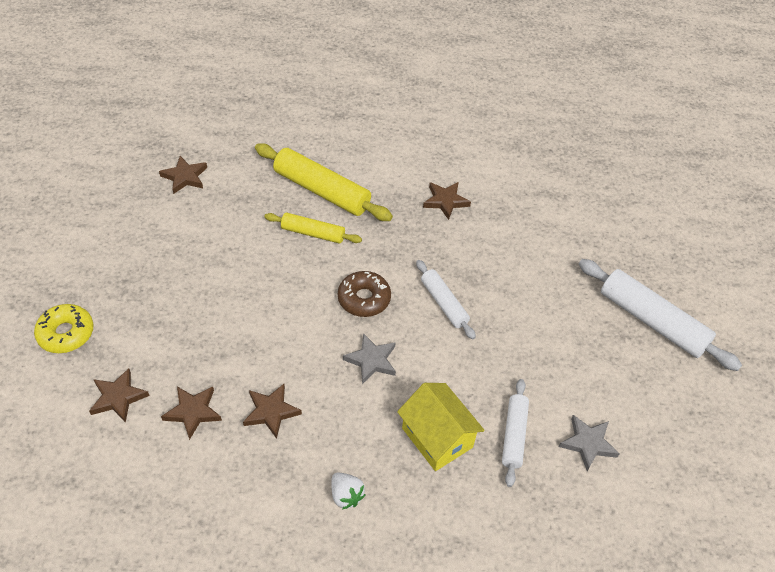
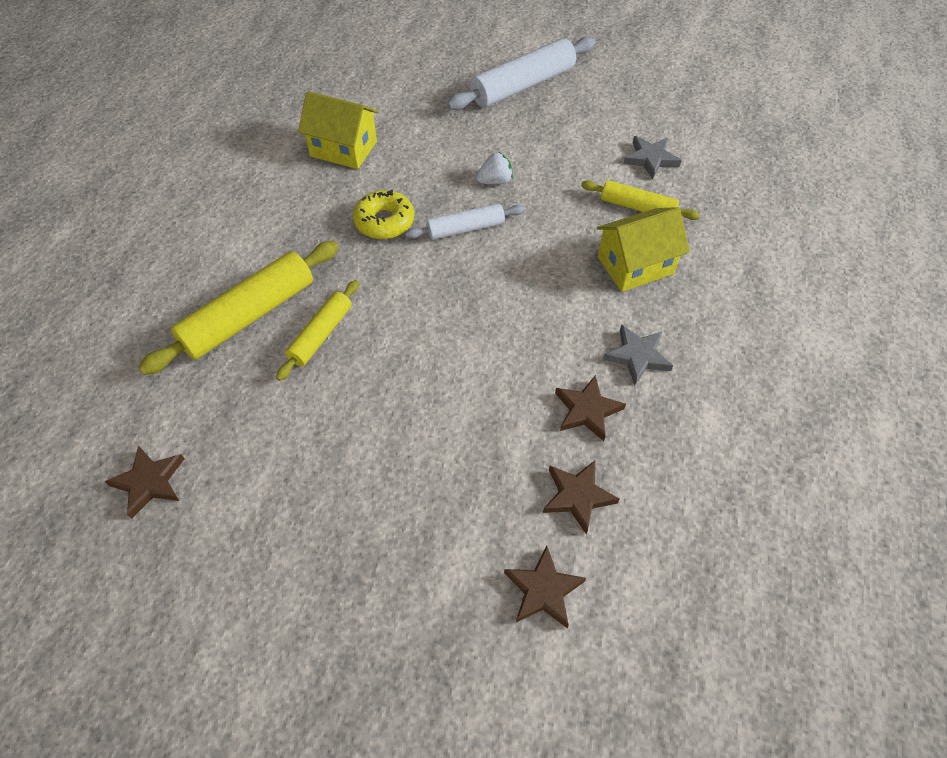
camera: 75 degrees left, 5 degrees up
(66, 333) = (416, 667): yellow donut -> yellow donut (384, 222)
(346, 495) = (698, 352): white strawberry -> white strawberry (495, 181)
(364, 299) = (441, 298): brown donut -> none
(371, 360) = (530, 304): grey star -> grey star (637, 356)
(445, 201) = (315, 199): brown star -> none
(509, 206) = (343, 149): none -> yellow house
(514, 435) = (637, 207): white rolling pin -> yellow rolling pin

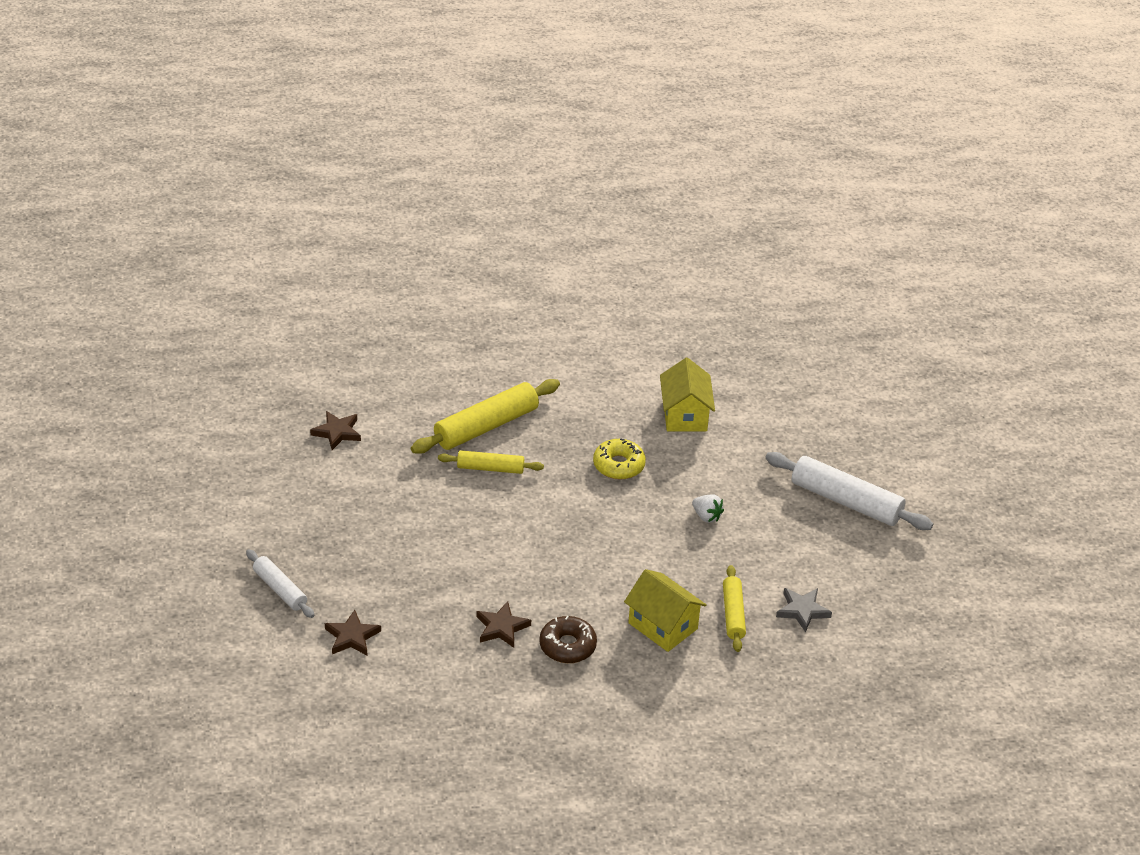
camera: 65 degrees right, 15 degrees down
(249, 315) = (486, 426): yellow rolling pin -> yellow rolling pin turned 60 degrees counterclockwise
(465, 229) = (640, 514): white rolling pin -> white rolling pin (280, 589)
(577, 496) = (428, 638): brown star -> none
(637, 356) = (567, 646): grey star -> brown donut

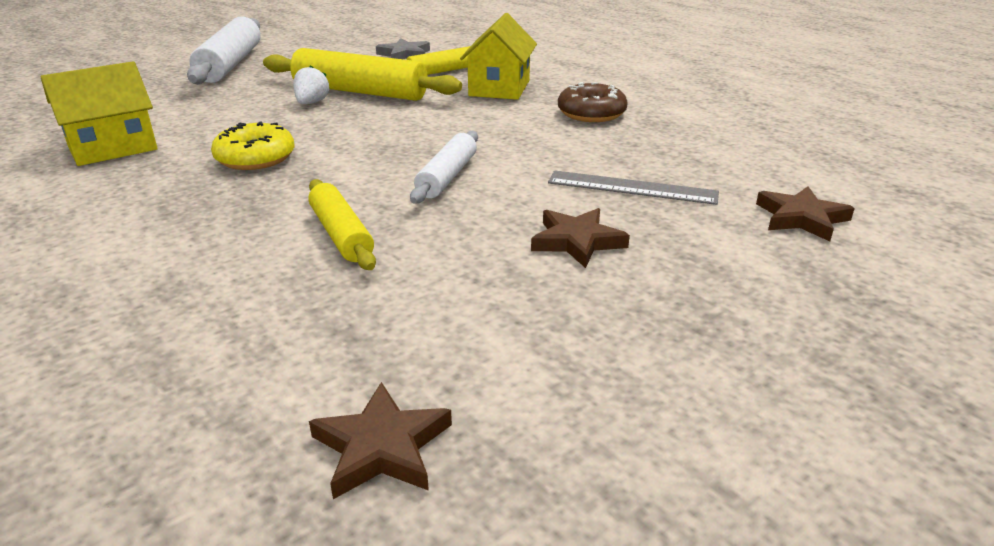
camera: 120 degrees left, 10 degrees down
(280, 589) = (848, 310): white rolling pin -> white rolling pin (447, 177)
(443, 594) = (632, 188): none -> grey ruler
(486, 426) = (229, 271): yellow rolling pin -> yellow rolling pin (360, 92)
(501, 627) = (622, 145): brown star -> brown star (577, 241)

